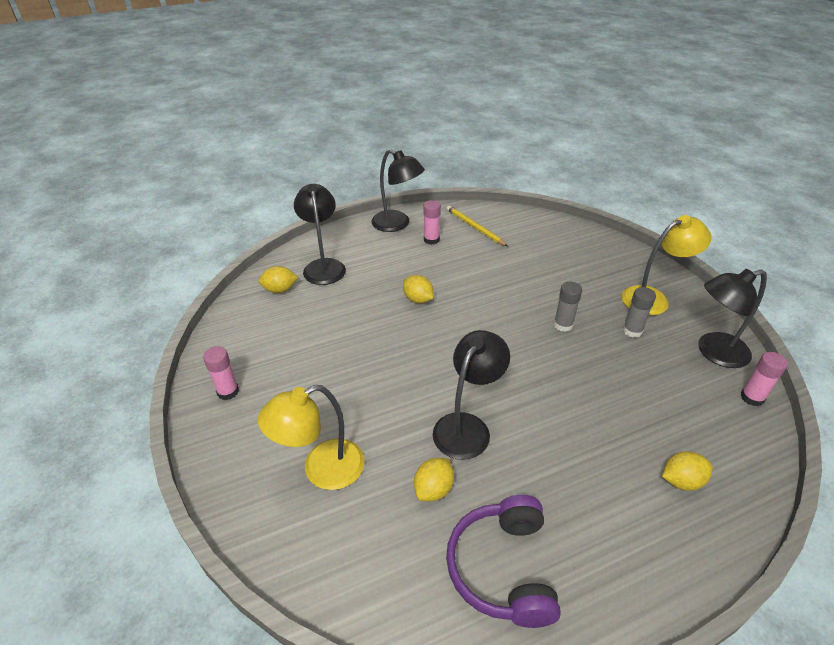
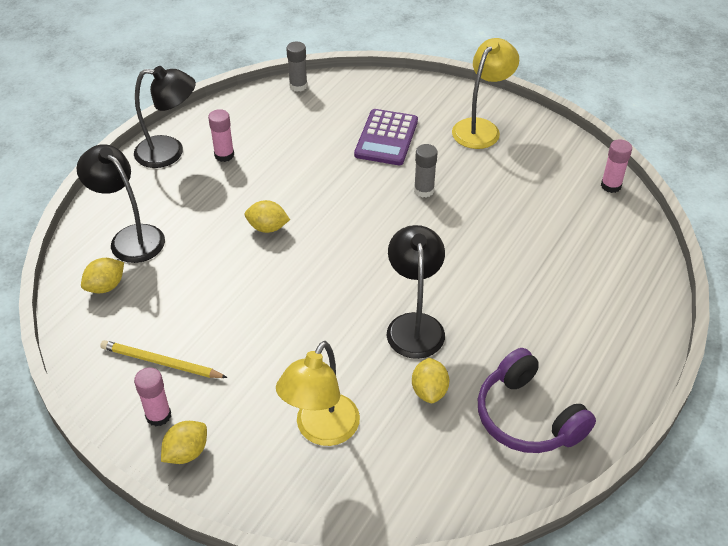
camera: 35 degrees left, 5 degrees up
(475, 227) = (259, 121): yellow pencil -> yellow pencil (161, 362)
(563, 274) = (386, 138): none -> purple calculator
(632, 331) = (485, 168): grey glue stick -> grey glue stick (298, 86)
(681, 481) = (604, 280): yellow lemon -> yellow lemon (186, 452)
(714, 352) = (560, 158): black lamp -> none

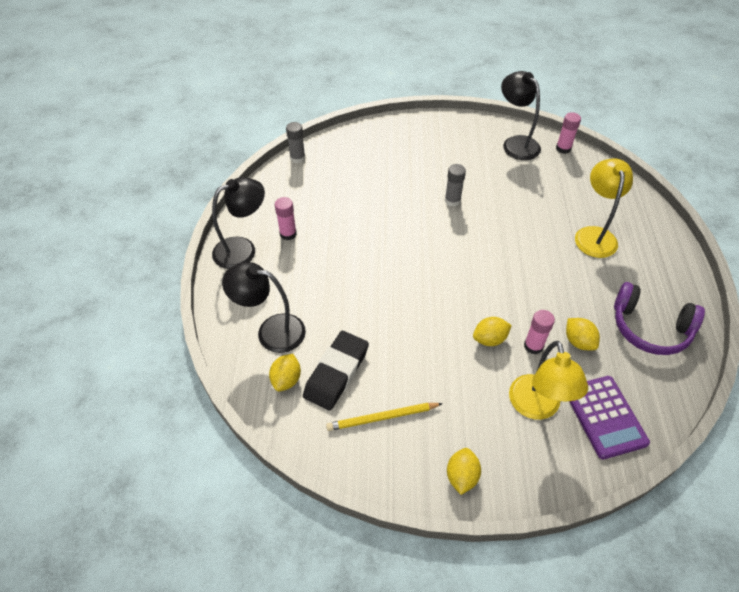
camera: 30 degrees left, 5 degrees up
(155, 302) = (336, 373): none -> black eraser
(158, 415) = (416, 460): pink glue stick -> pink glue stick (533, 346)
(267, 228) = (369, 276): yellow lemon -> yellow lemon (489, 339)
(386, 138) = (394, 173): purple calculator -> purple calculator (605, 417)
(414, 325) = (529, 300): black lamp -> black lamp (516, 143)
(481, 128) = (451, 140): yellow lamp -> yellow lamp (594, 235)

